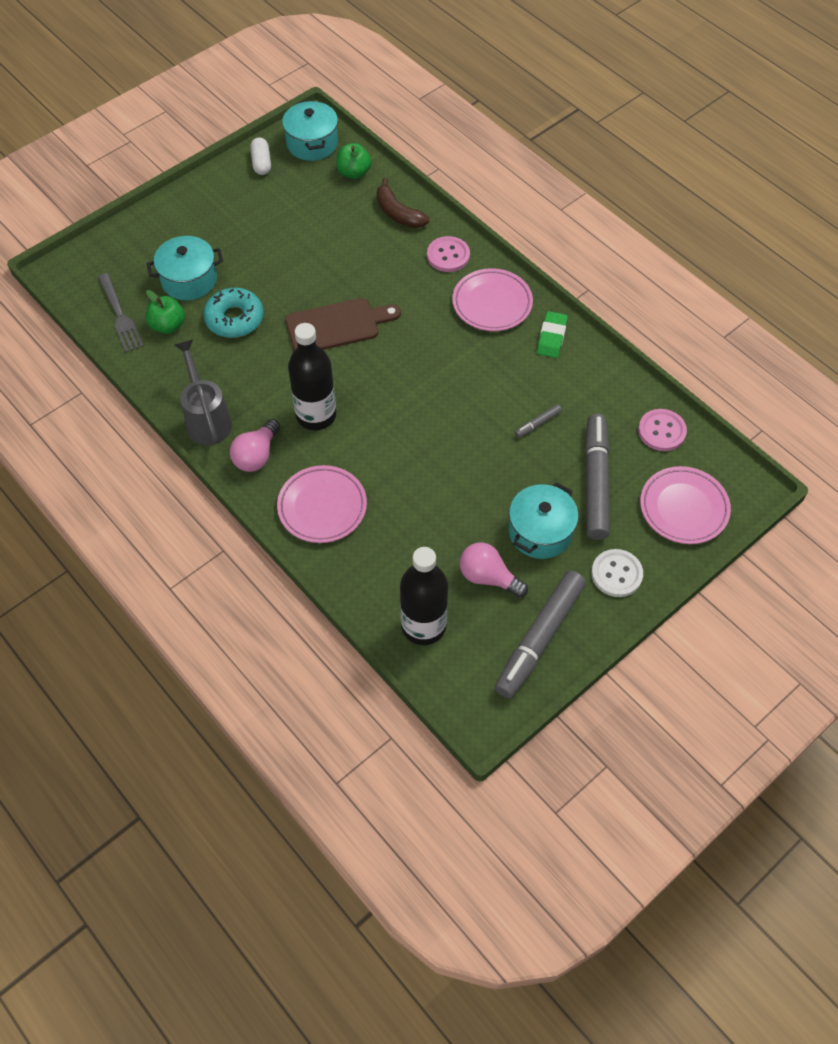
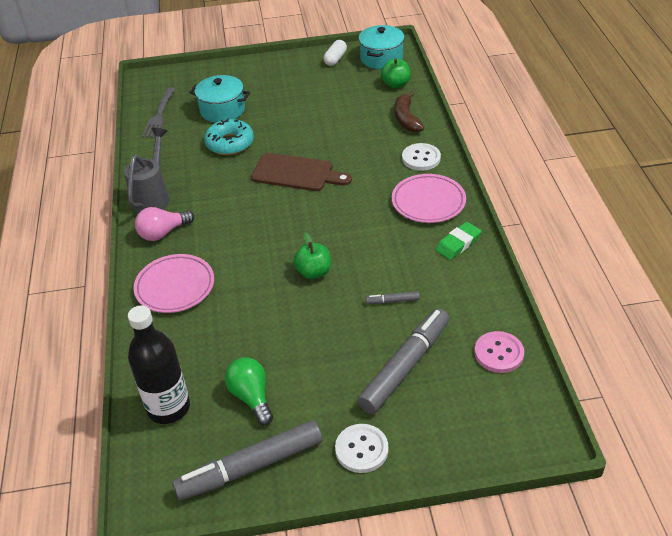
camera: 35 degrees right, 15 degrees down
(168, 325) = (183, 131): green apple -> green apple (314, 272)
(316, 415) = (227, 224): black bottle -> none
(448, 255) = (421, 158): pink button -> white button
(488, 577) = (251, 397): pink light bulb -> green light bulb
(540, 532) = (324, 383): turquoise pot -> none
(683, 508) = (469, 425): pink plate -> none

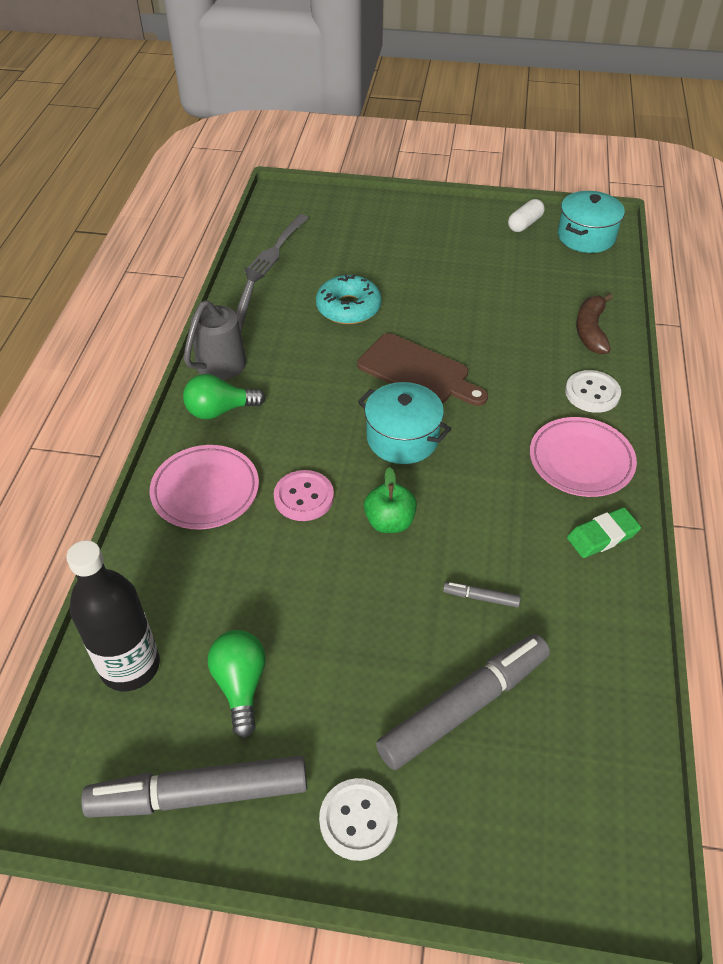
camera: 15 degrees right, 5 degrees up
(163, 233) = (220, 410): pink light bulb -> green light bulb
(222, 110) = (356, 260): turquoise pot -> turquoise pot (402, 438)
(396, 84) = (593, 277): green apple -> none
(498, 353) = (606, 729): pink button -> pink button (304, 497)

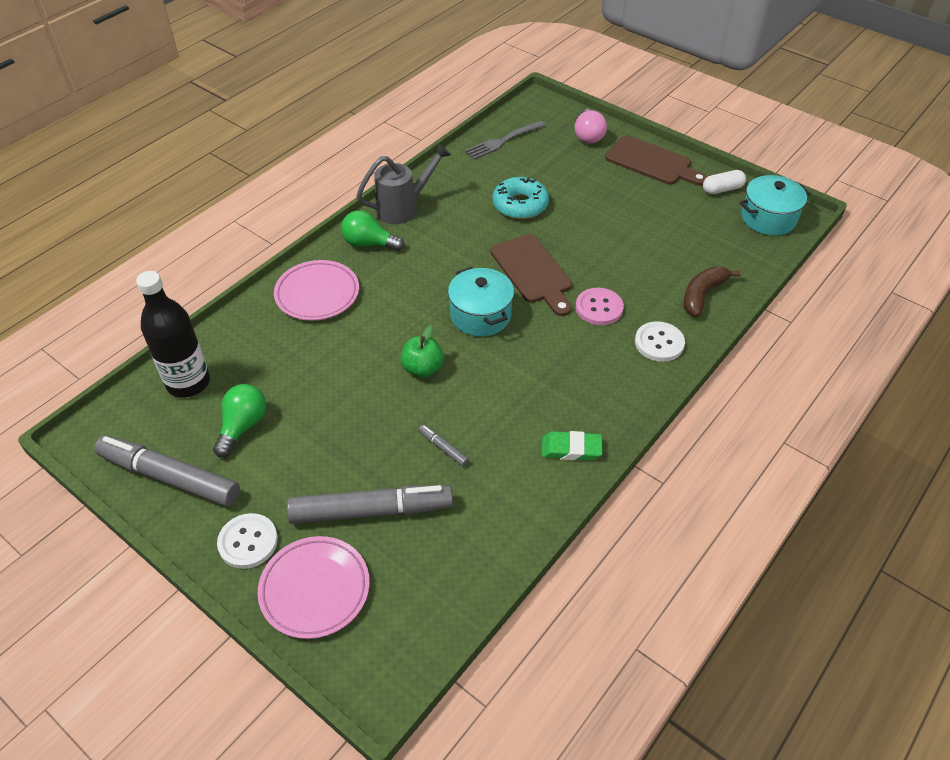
camera: 30 degrees right, 0 degrees up
(304, 497) = (378, 326): pink button -> pink button (599, 308)
(359, 214) = (588, 136): none -> pink light bulb
(441, 220) = (652, 162): none -> brown cutting board
(581, 461) = (603, 389): pink plate -> pink plate (315, 589)

